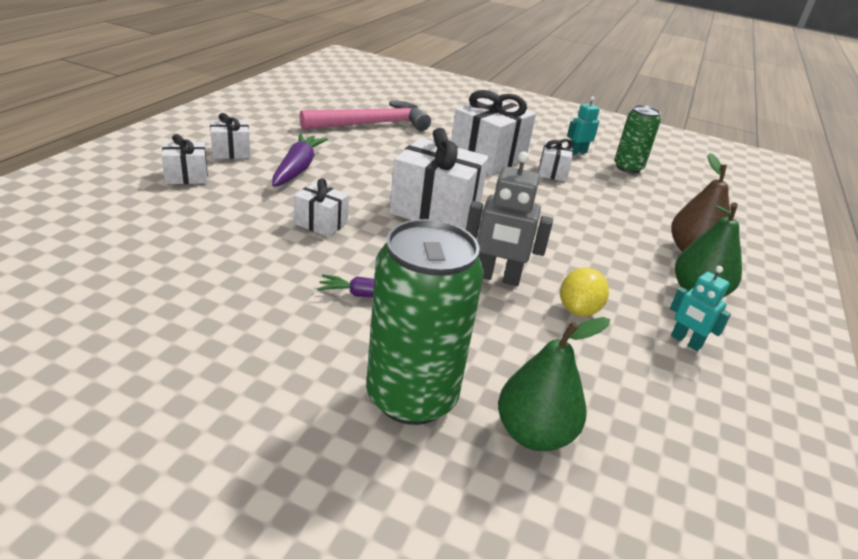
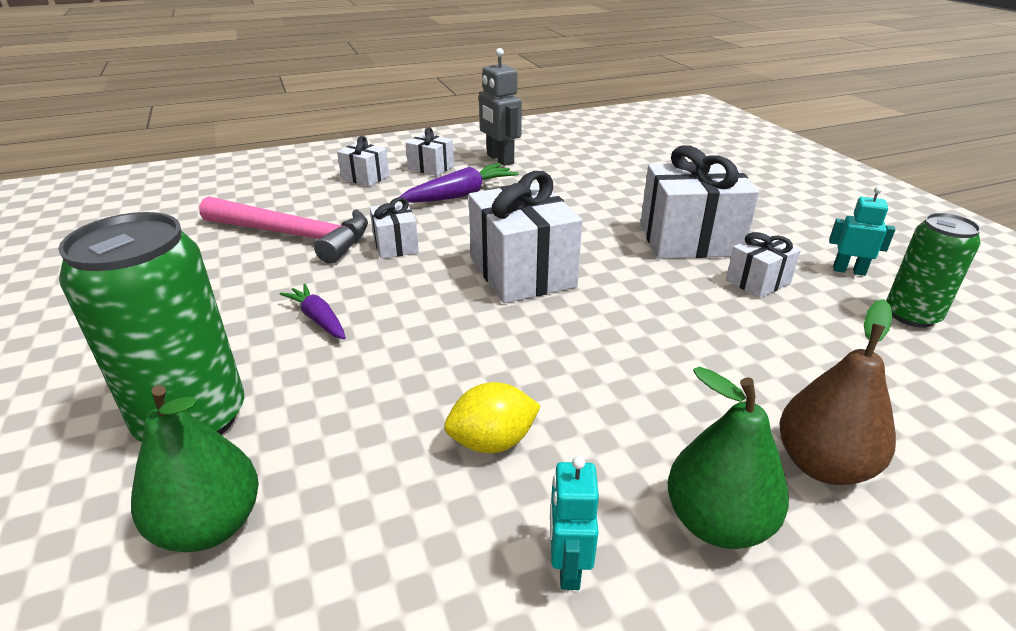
camera: 50 degrees right, 0 degrees up
(372, 124) = (607, 174): pink hammer -> pink hammer (294, 236)
(497, 278) = (464, 362): grey robot -> grey robot (499, 159)

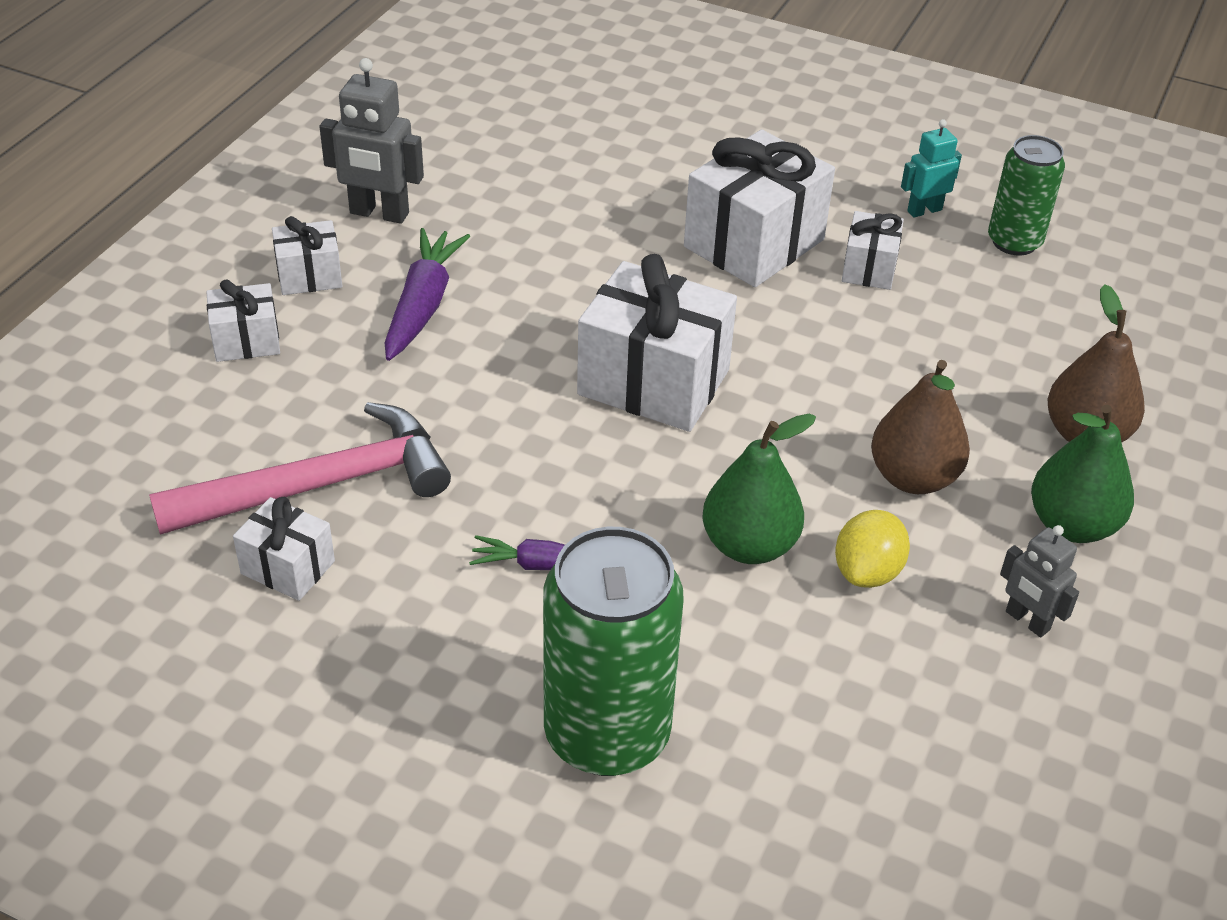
camera: 45 degrees left, 10 degrees up
(210, 525) = (771, 784): green pear -> green pear (749, 545)
(395, 245) = (468, 426): white gift -> white gift (288, 567)
(568, 567) = (1027, 621): turquoise robot -> grey robot
(617, 407) = (913, 477): none -> brown pear

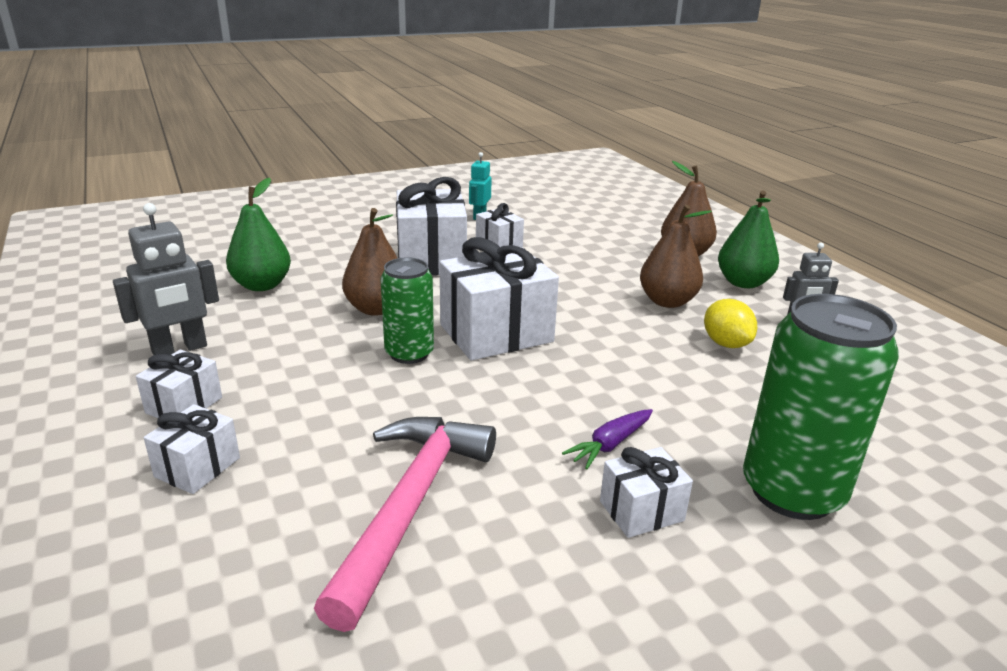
camera: 50 degrees left, 15 degrees down
(288, 567) = (480, 568): white gift -> white gift (641, 511)
(423, 305) = (298, 375): purple carrot -> none
(594, 275) = (376, 309): none -> brown pear
(749, 545) = (669, 367): green pear -> green pear (262, 285)
(1014, 242) = (533, 211): green can -> green can (409, 353)

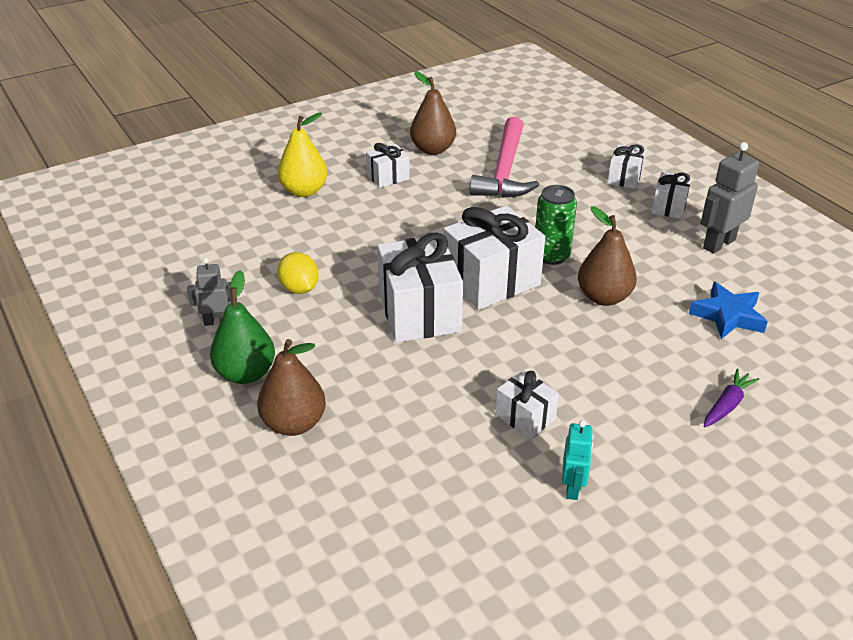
camera: 175 degrees right, 10 degrees up
(262, 285) = (728, 316): green pear -> blue star
(431, 259) = (591, 376): white gift -> white gift (419, 312)
(610, 444) = (402, 206): purple carrot -> purple carrot (727, 405)
(667, 301) = (337, 335): brown pear -> brown pear (433, 149)
(792, 491) = (304, 191): green can -> yellow pear

